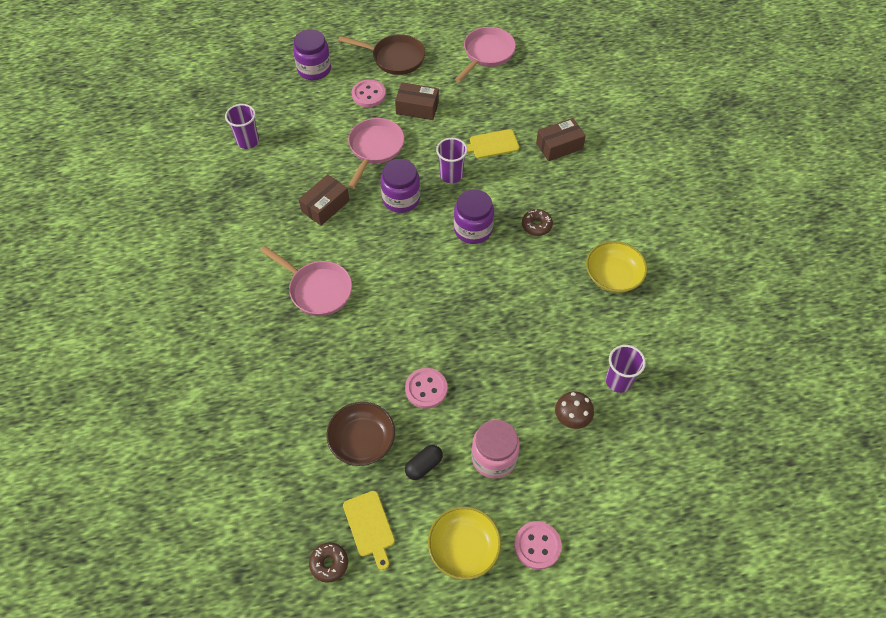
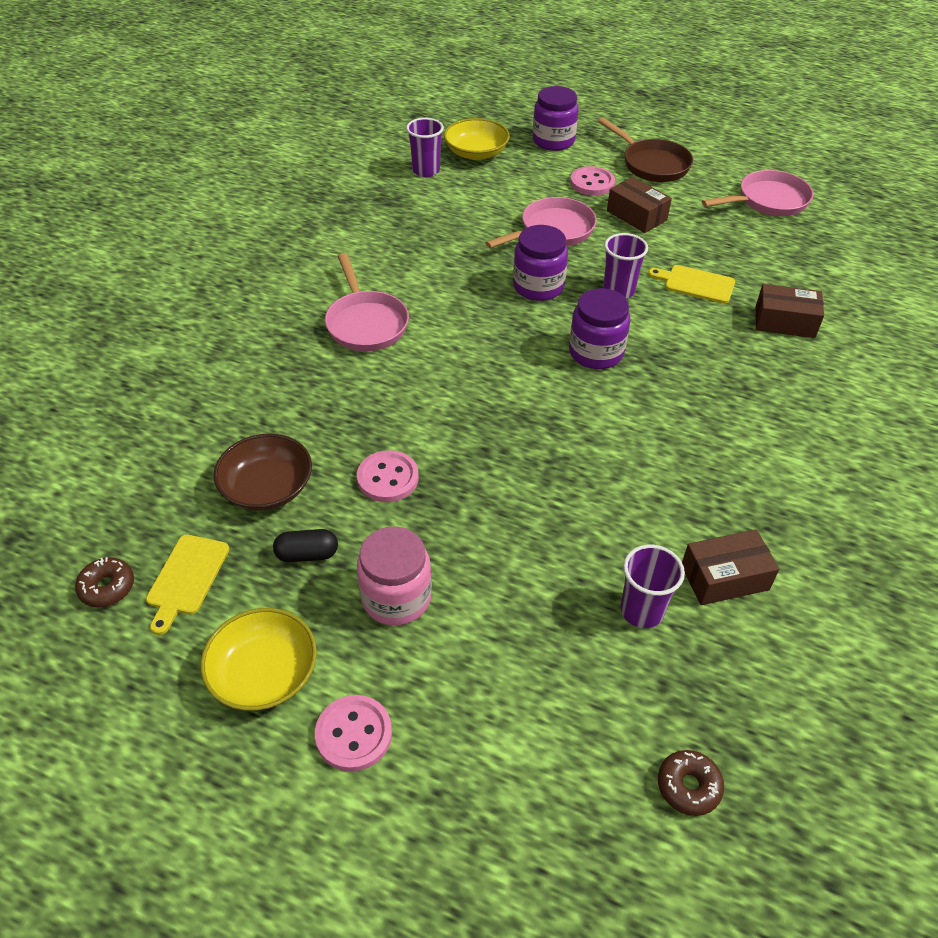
camera: 35 degrees right, 10 degrees down
(325, 206) = (449, 256): brown box -> brown box (724, 577)
(536, 225) = (681, 386): brown donut -> brown donut (688, 786)
(571, 418) = (537, 615): brown mushroom -> none
(613, 276) = (740, 488): yellow bowl -> yellow bowl (476, 153)

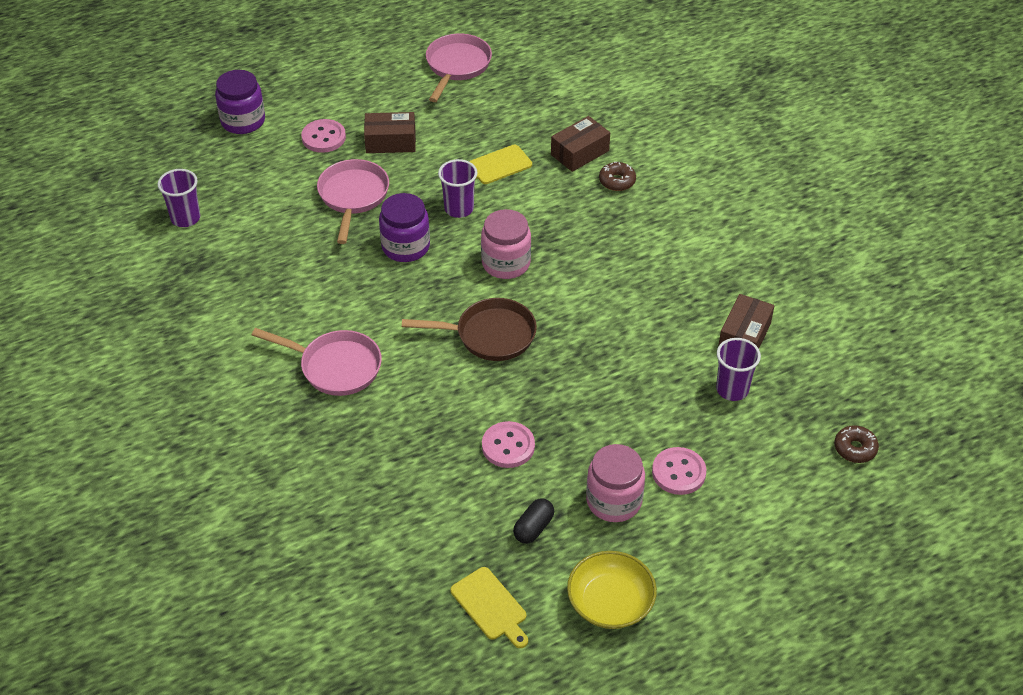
camera: 50 degrees left, 0 degrees up
(107, 587) = (455, 657): brown donut -> brown donut (617, 181)
(267, 487) = (449, 518): brown bowl -> none
(354, 734) = (695, 580): pink button -> pink button (678, 472)
(476, 153) = (200, 174): yellow bowl -> none
(596, 352) = (506, 263): purple jar -> pink jar
(652, 164) = (342, 90): brown pan -> brown pan (490, 335)

